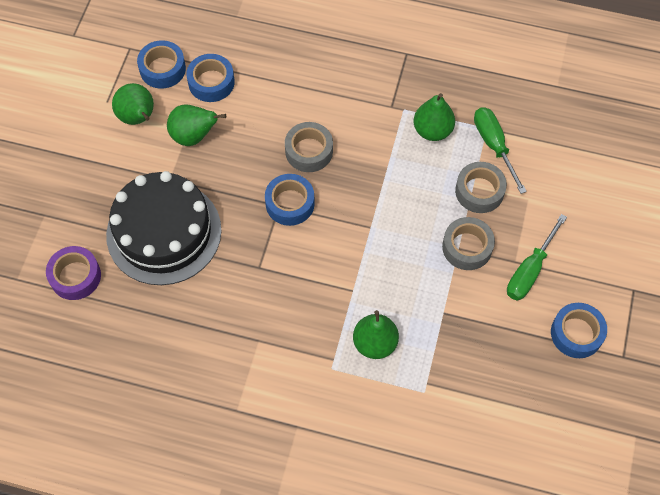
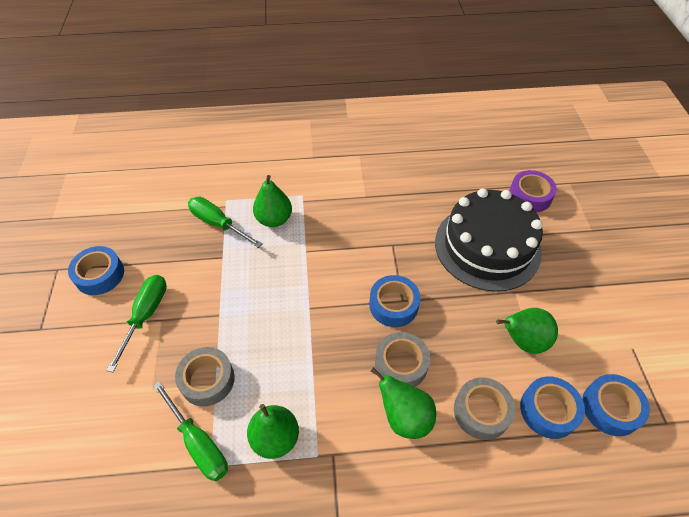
camera: 160 degrees right, 10 degrees down
(138, 118) = (589, 341): green pear -> green pear (404, 417)
(440, 359) = (218, 223): none -> green screwdriver
(467, 247) = (211, 318): grey tape -> grey tape (481, 411)

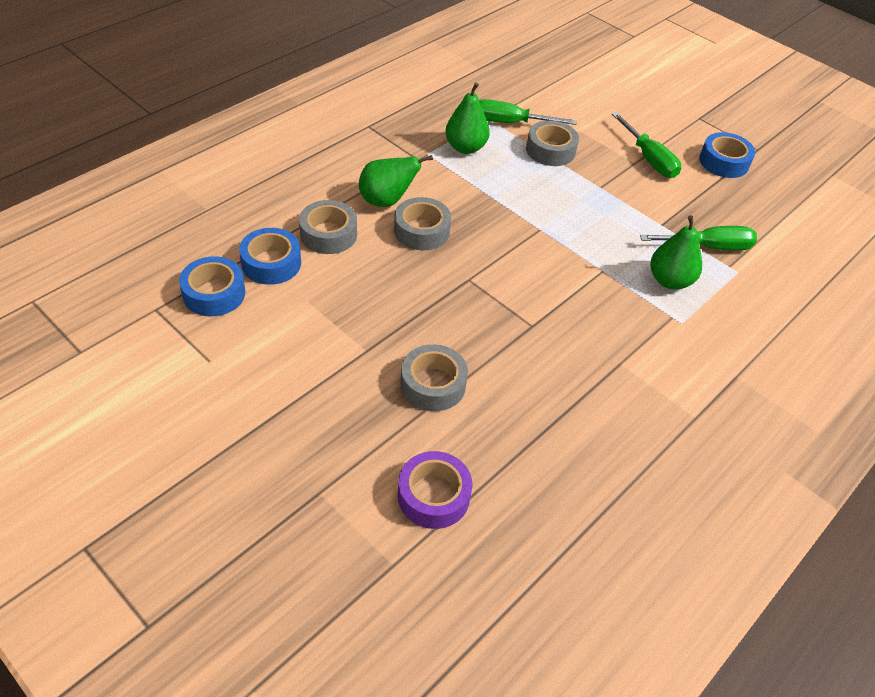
camera: 135 degrees right, 5 degrees down
(393, 305) = (472, 270): blue tape -> none
(487, 246) = (433, 384): black cake -> grey tape
(523, 340) = (327, 306): green pear -> none

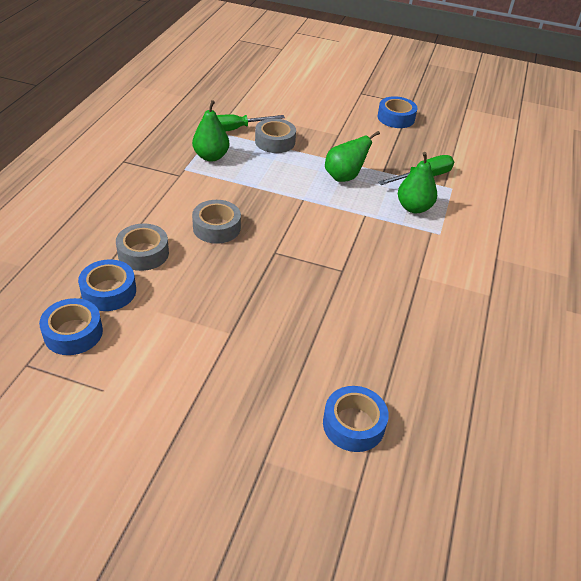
camera: 25 degrees left, 5 degrees down
(387, 201) = (175, 213): green pear -> green pear (344, 177)
(433, 384) = (299, 340): grey tape -> none
(433, 496) = (353, 424): purple tape -> blue tape
(649, 159) = (346, 129): green screwdriver -> none

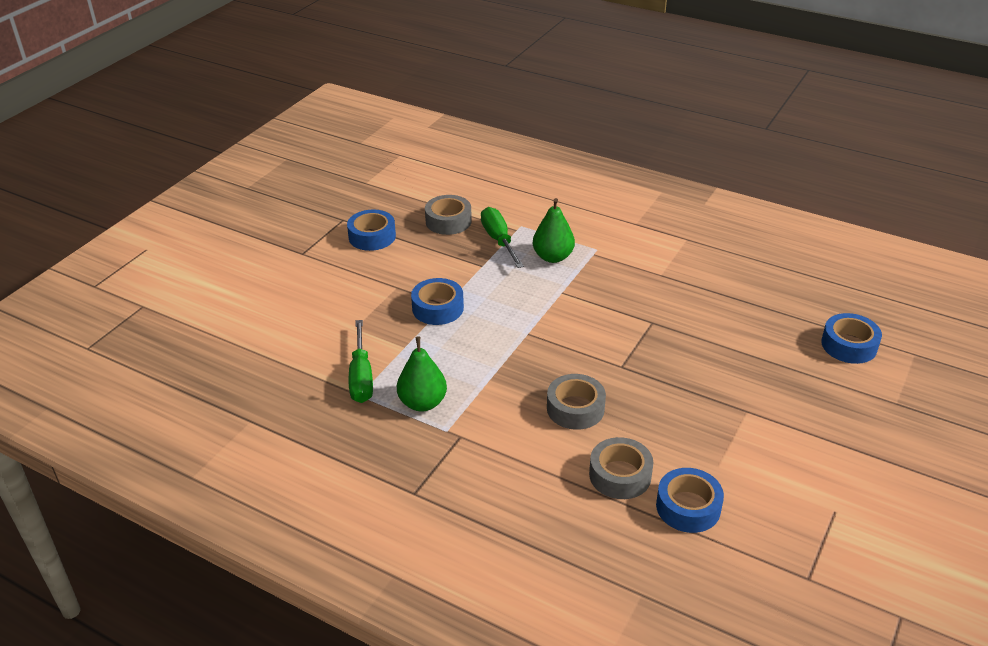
camera: 75 degrees left, 5 degrees down
(73, 333) = (757, 538): blue tape -> blue tape (438, 308)
(275, 141) = (400, 341): grey tape -> grey tape (448, 221)
(344, 177) = (489, 296): green pear -> none

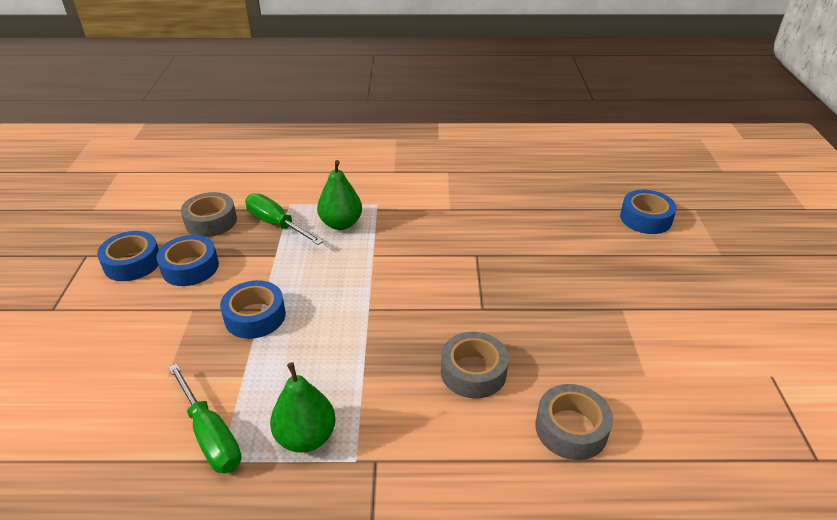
camera: 30 degrees left, 0 degrees up
(688, 507) = (658, 434): blue tape -> blue tape (190, 267)

